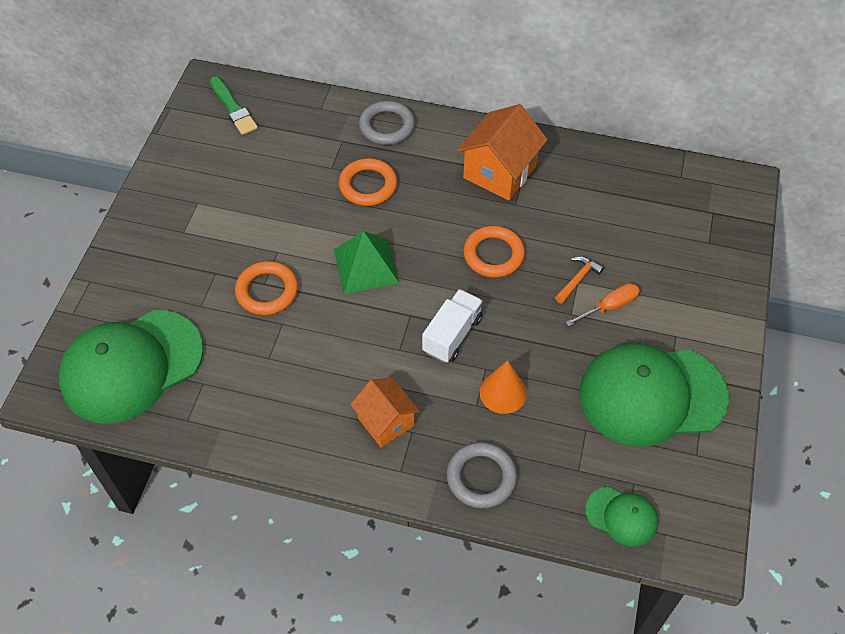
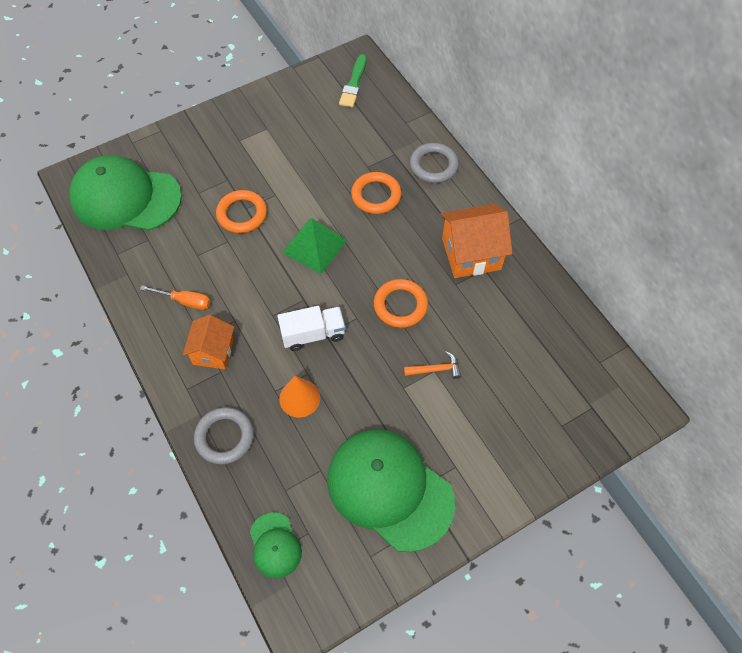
camera: 45 degrees right, 5 degrees up
(610, 306) = (435, 406): orange screwdriver -> orange screwdriver (185, 301)

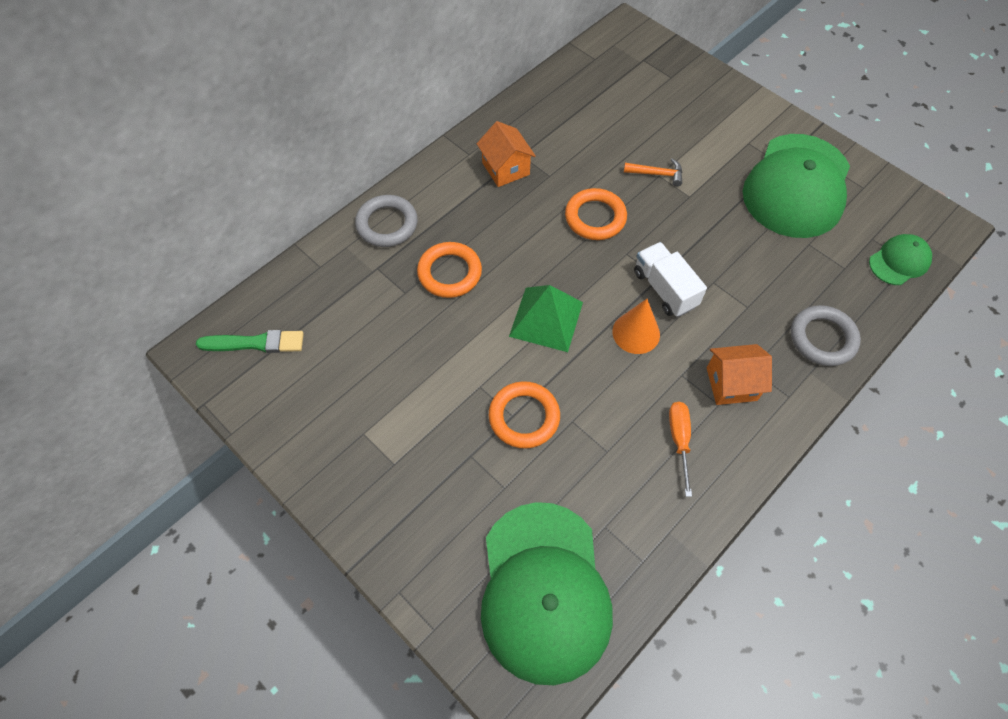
camera: 105 degrees left, 0 degrees up
(299, 398) = (744, 281): orange cone -> orange cone (636, 333)
(436, 369) = (657, 174): orange hammer -> orange hammer turned 120 degrees clockwise
(471, 254) = (505, 168): orange house -> orange house, size x0.65

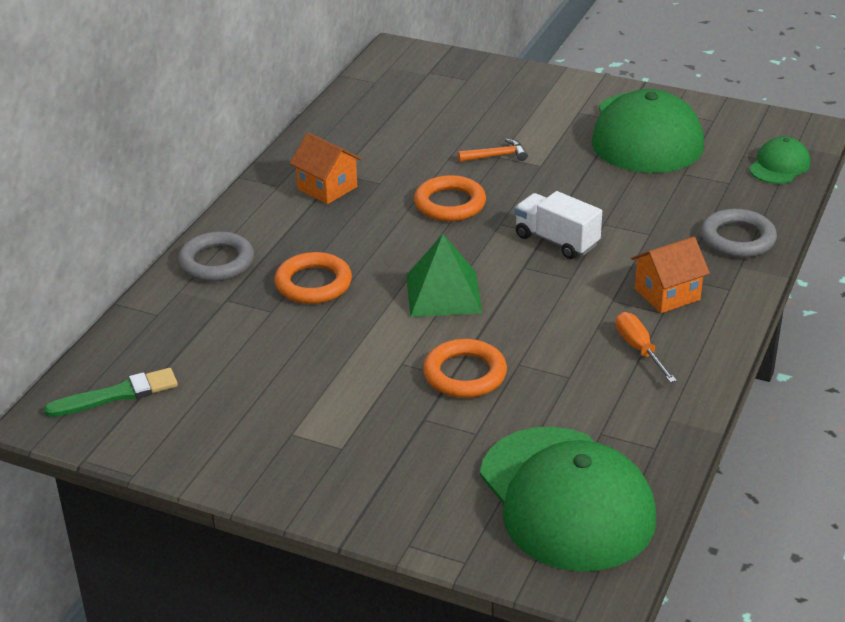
camera: 20 degrees left, 25 degrees down
(636, 333) = (546, 281): orange cone -> none

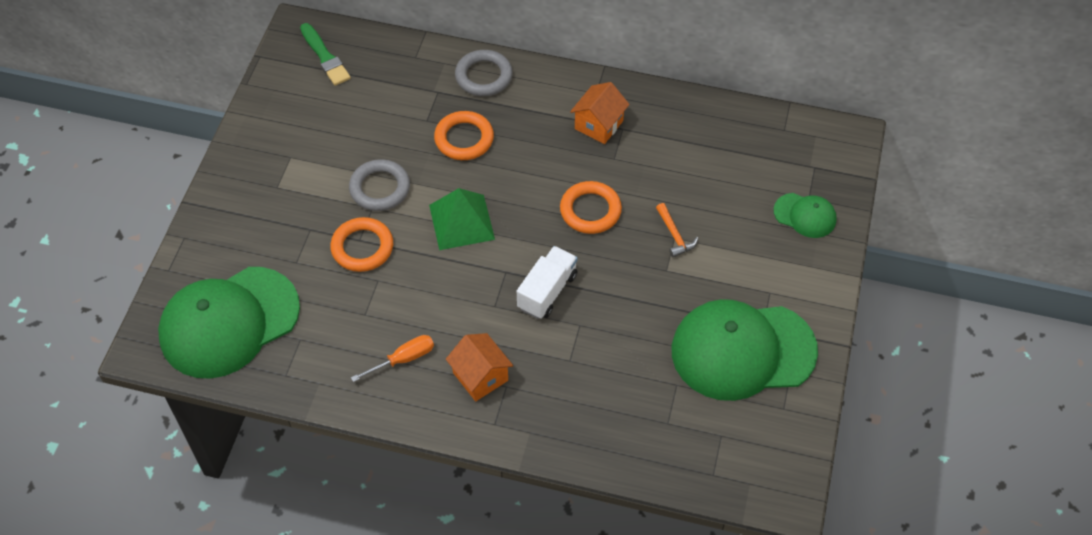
camera: 80 degrees right, 20 degrees up
(737, 239) = (573, 430): grey ring -> grey ring (380, 188)
(779, 166) = (708, 467): green cap -> green cap (805, 215)

